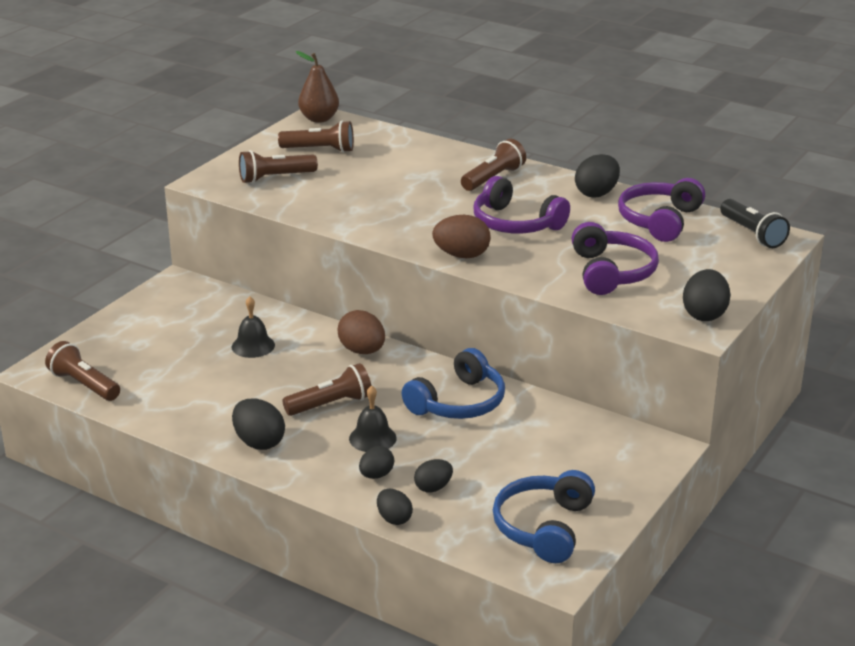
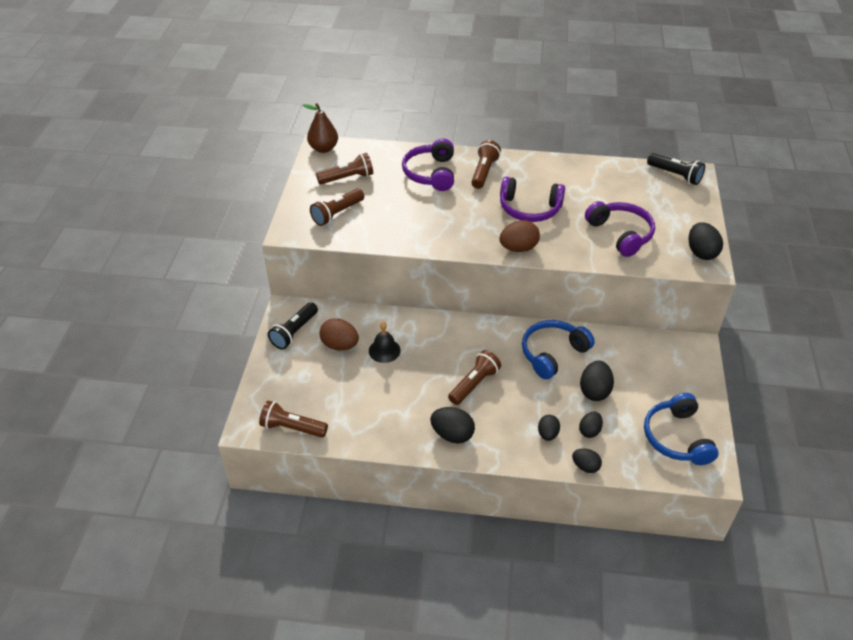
camera: 25 degrees left, 15 degrees up
(165, 303) = (294, 332): none -> black flashlight
(362, 351) = (460, 330): brown egg -> brown egg (340, 345)
(372, 438) = (522, 403): black bell -> none
(459, 403) = (552, 353): blue headphones -> blue headphones turned 150 degrees counterclockwise
(596, 193) = (558, 167): black egg -> black egg (594, 391)
(659, 220) = (613, 180): purple headphones -> purple headphones (430, 173)

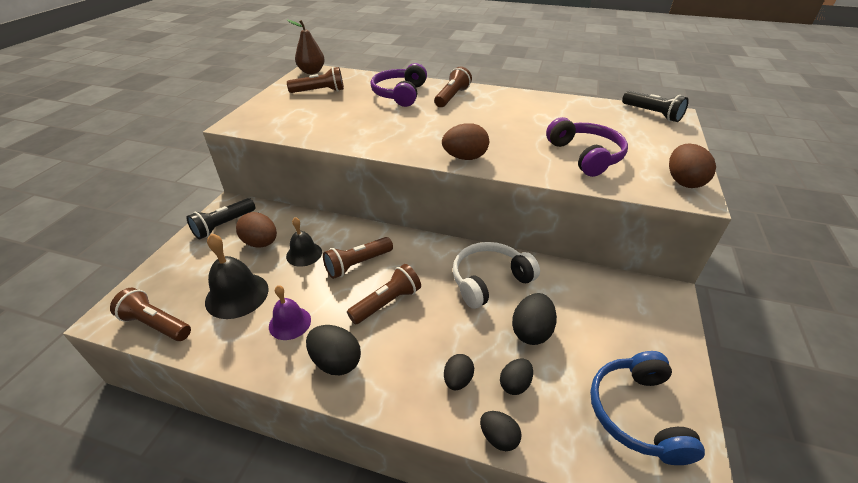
camera: 10 degrees right, 5 degrees down
(337, 214) = (292, 115): brown flashlight -> brown flashlight (357, 264)
(345, 395) = (237, 295): none -> black bell
(402, 411) = (290, 323): none -> purple bell
(529, 209) = (488, 127): purple headphones -> none
(552, 353) = (489, 280): blue headphones -> white headphones
(701, 252) = (683, 181): black egg -> brown egg

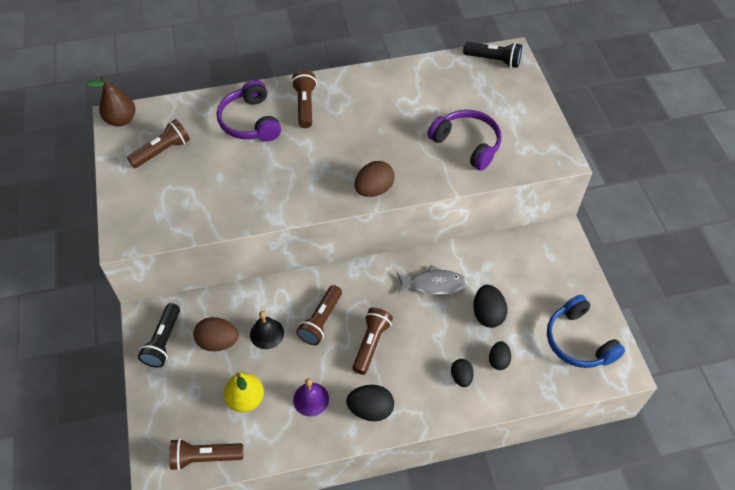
camera: 30 degrees left, 15 degrees up
(237, 295) = (246, 399): black bell -> yellow pear
(489, 280) = (433, 284): white headphones -> grey fish
(498, 437) = (508, 401): black egg -> none
(683, 181) = (549, 145): brown egg -> none

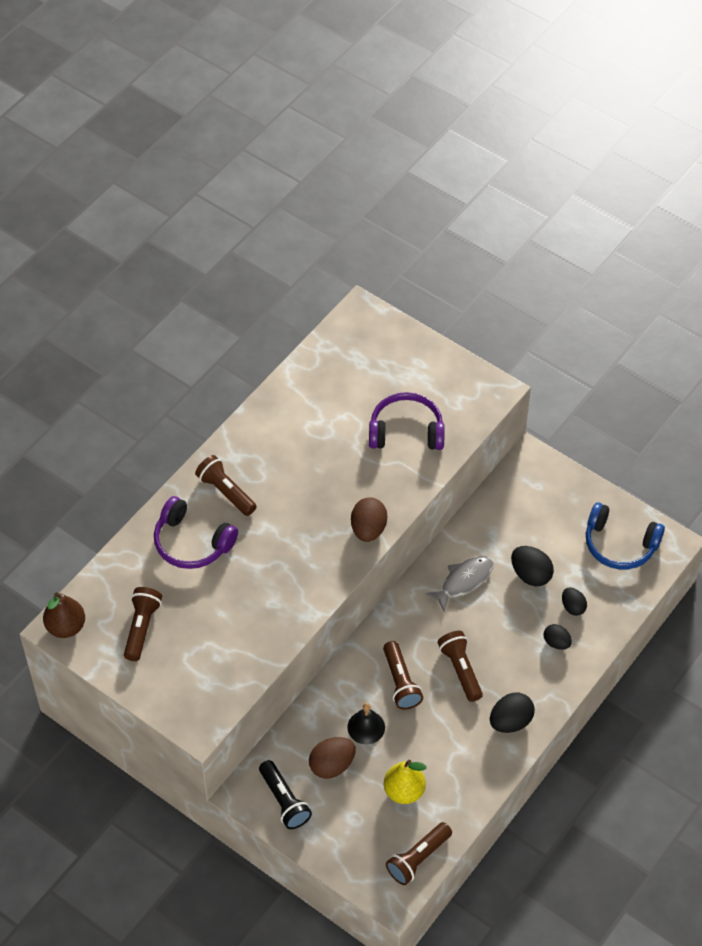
camera: 40 degrees left, 0 degrees up
(311, 399) = (456, 750): purple bell -> none
(494, 60) = (352, 329): black flashlight -> none

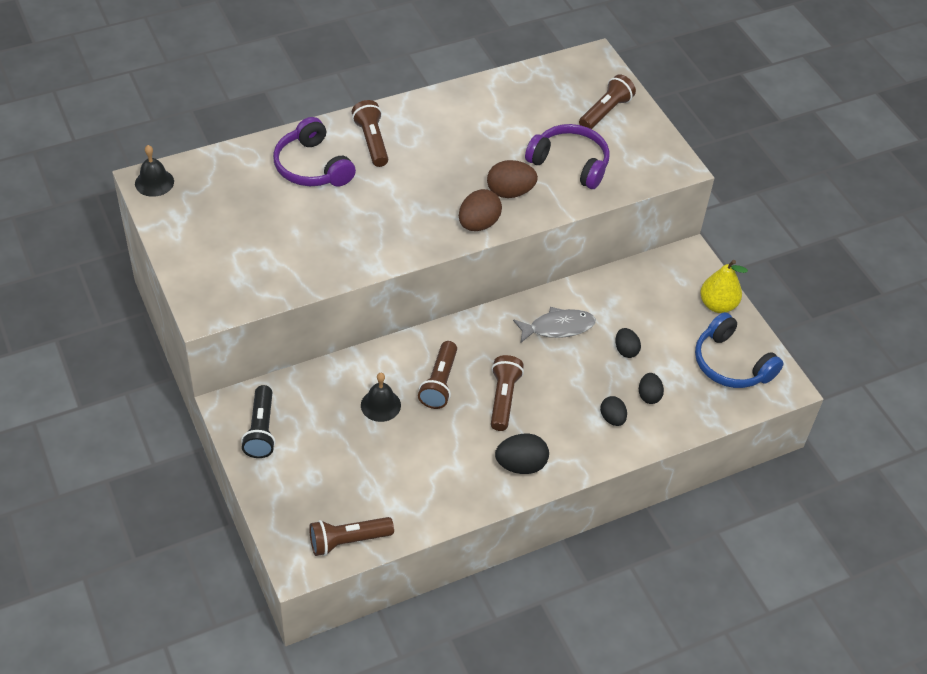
camera: 25 degrees right, 5 degrees down
(66, 627) = (154, 182): brown pear -> black bell
(142, 627) = (217, 211): brown flashlight -> brown flashlight (605, 112)
(332, 765) = (326, 422): brown egg -> brown egg (510, 192)
(404, 791) = (377, 476): yellow pear -> yellow pear (717, 305)
(530, 574) = (626, 350): black egg -> black egg, size x0.64

